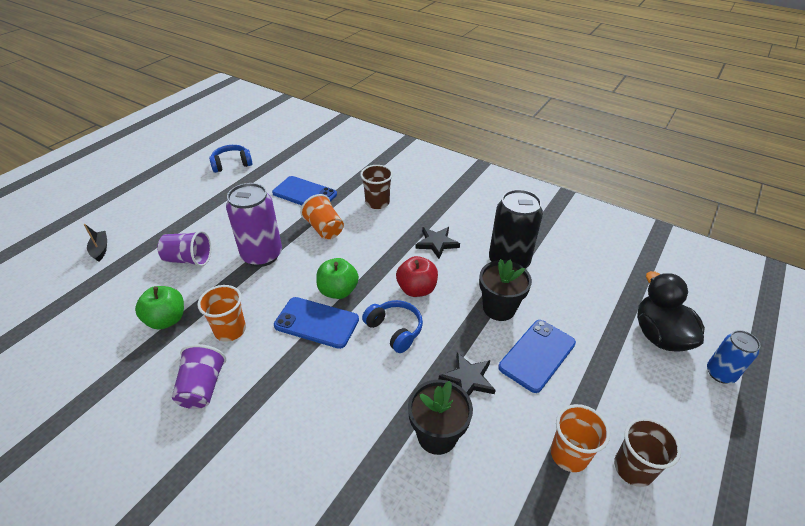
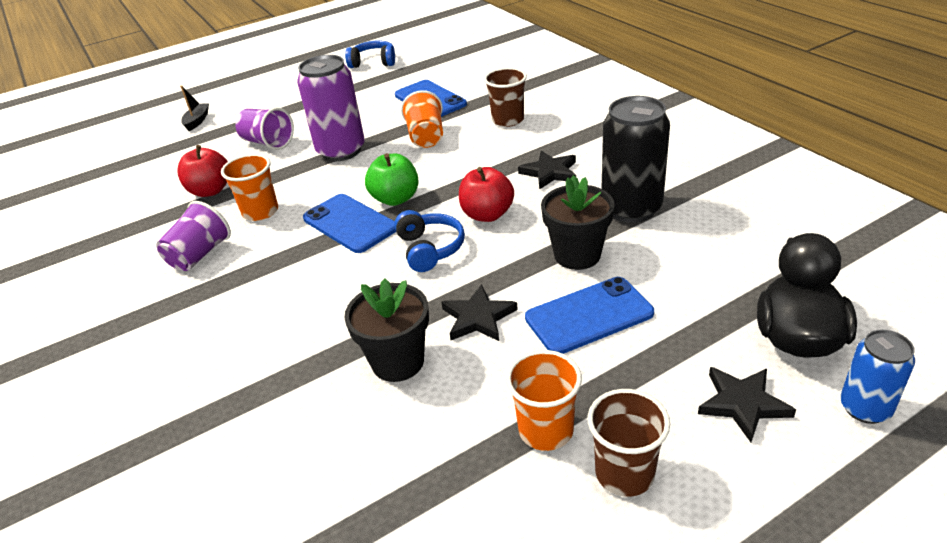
camera: 30 degrees right, 5 degrees down
(166, 320) = (210, 190): green apple -> red apple
(662, 392) = (742, 404): none -> black star

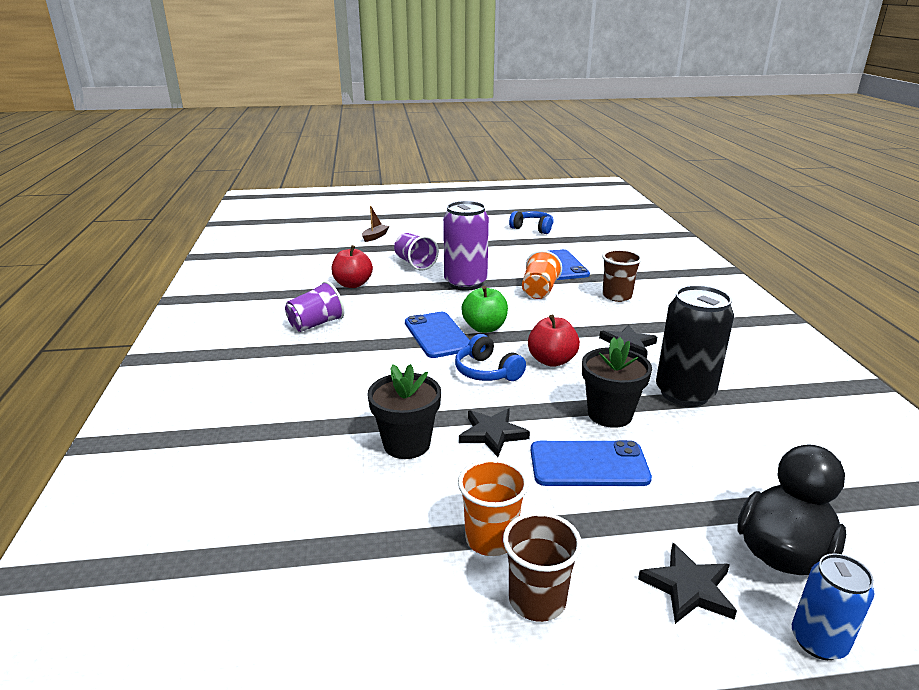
camera: 20 degrees right, 10 degrees down
(197, 121) = (375, 237): black boat -> brown boat
(260, 212) = (377, 308): orange cup -> none
(429, 249) = (487, 371): blue headphones -> blue headphones turned 135 degrees clockwise

